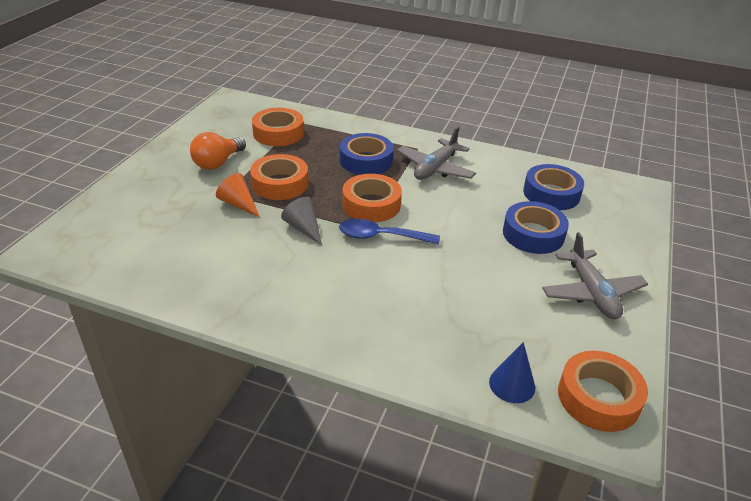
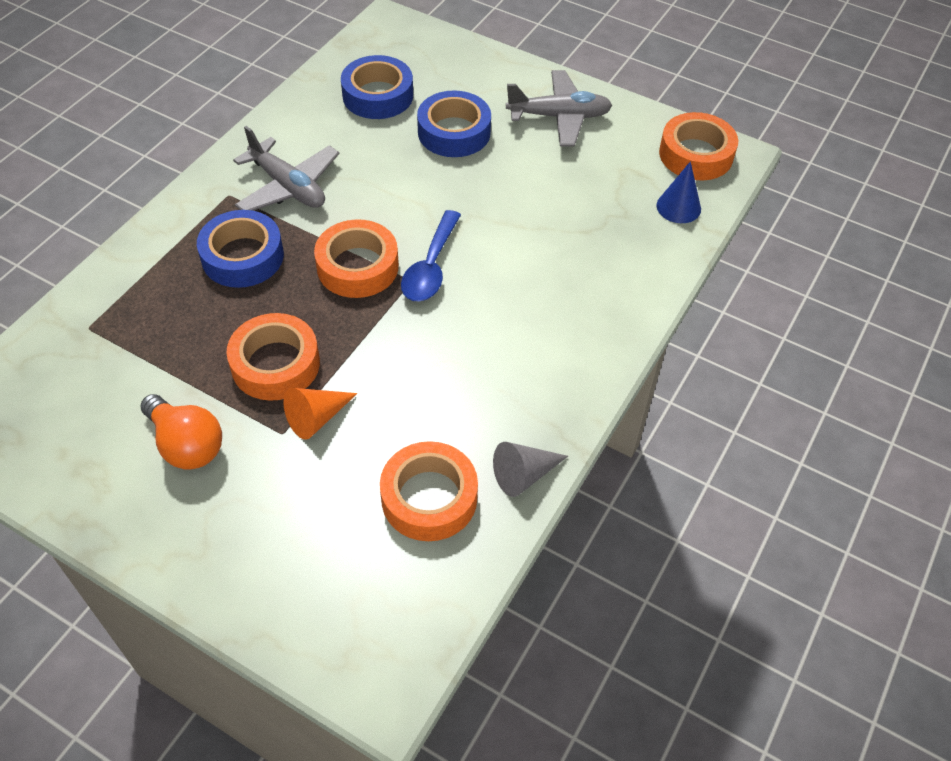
camera: 80 degrees left, 15 degrees up
(278, 133) = (117, 357): orange tape -> orange tape (429, 498)
(303, 228) = (395, 344): grey cone -> grey cone (524, 475)

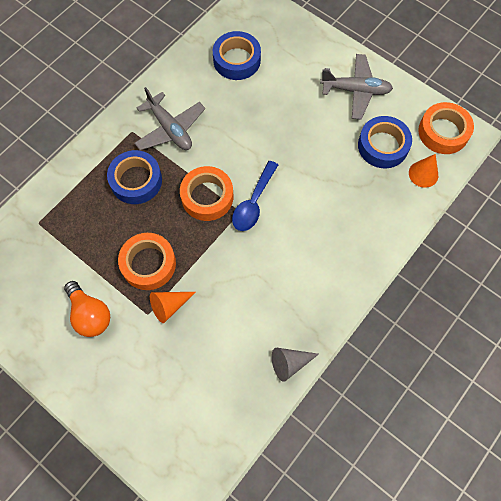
camera: 10 degrees right, 15 degrees up
(429, 498) = (230, 371): orange tape -> none
(454, 132) = (283, 96): blue tape -> blue tape (383, 146)
(678, 207) = (423, 174): blue cone -> orange cone

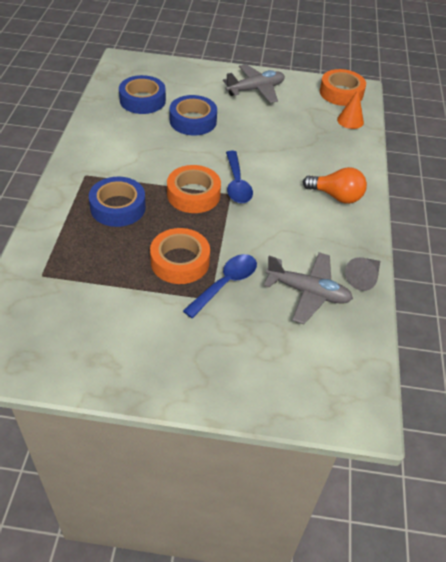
camera: 35 degrees left, 20 degrees down
(90, 314) = (154, 323): orange light bulb -> orange light bulb (336, 196)
(169, 306) = (225, 284): orange cone -> blue spoon
(170, 129) = (120, 161): grey plane -> grey plane (308, 292)
(383, 146) = (306, 114): blue tape -> blue tape (193, 121)

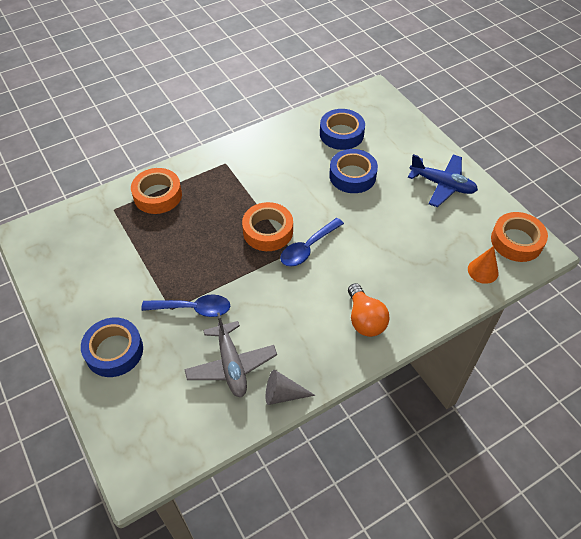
camera: 55 degrees right, 5 degrees up
(118, 207) = (211, 201): blue tape -> blue tape (114, 351)
(180, 261) = (191, 269): orange tape -> orange tape (157, 195)
(255, 89) = (442, 185): grey plane -> blue plane

